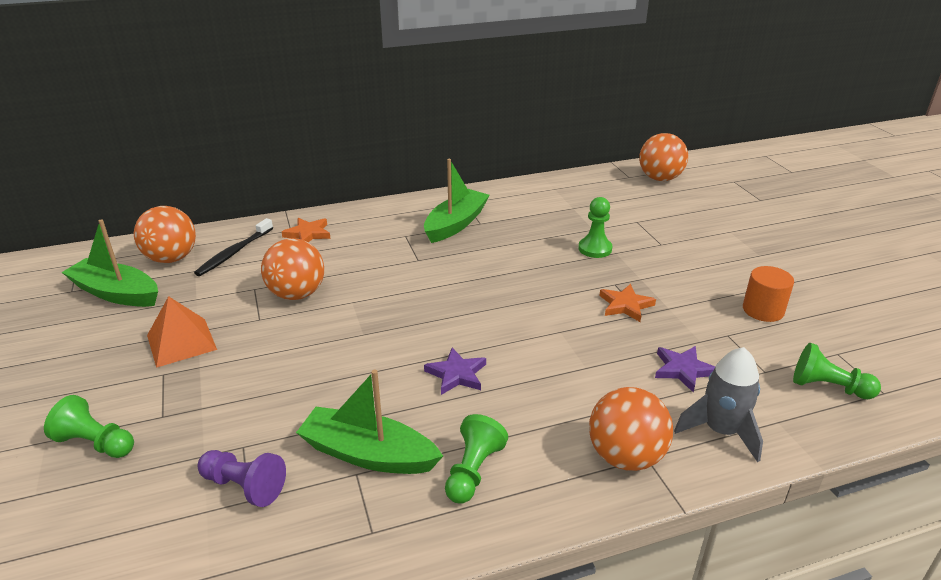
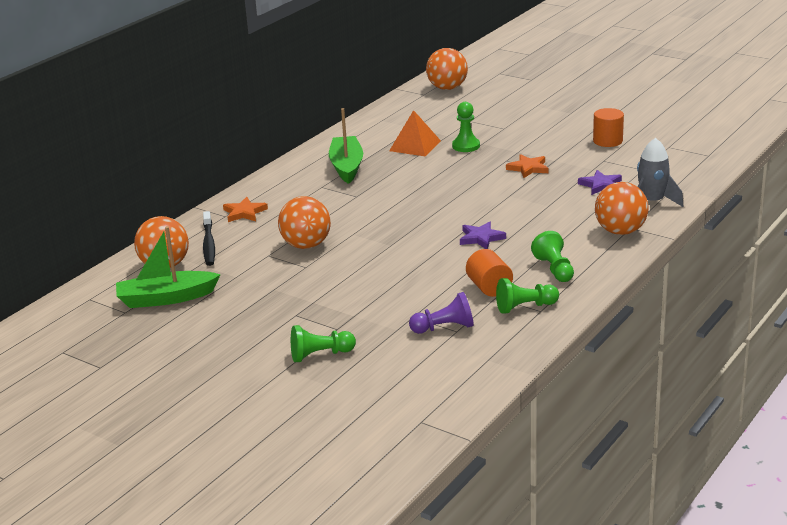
camera: 35 degrees left, 5 degrees down
(181, 342) = (275, 298): orange pyramid -> orange pyramid (415, 145)
(368, 454) = (489, 288): green boat -> orange cylinder
(828, 387) = (680, 163): green pawn -> green pawn (525, 307)

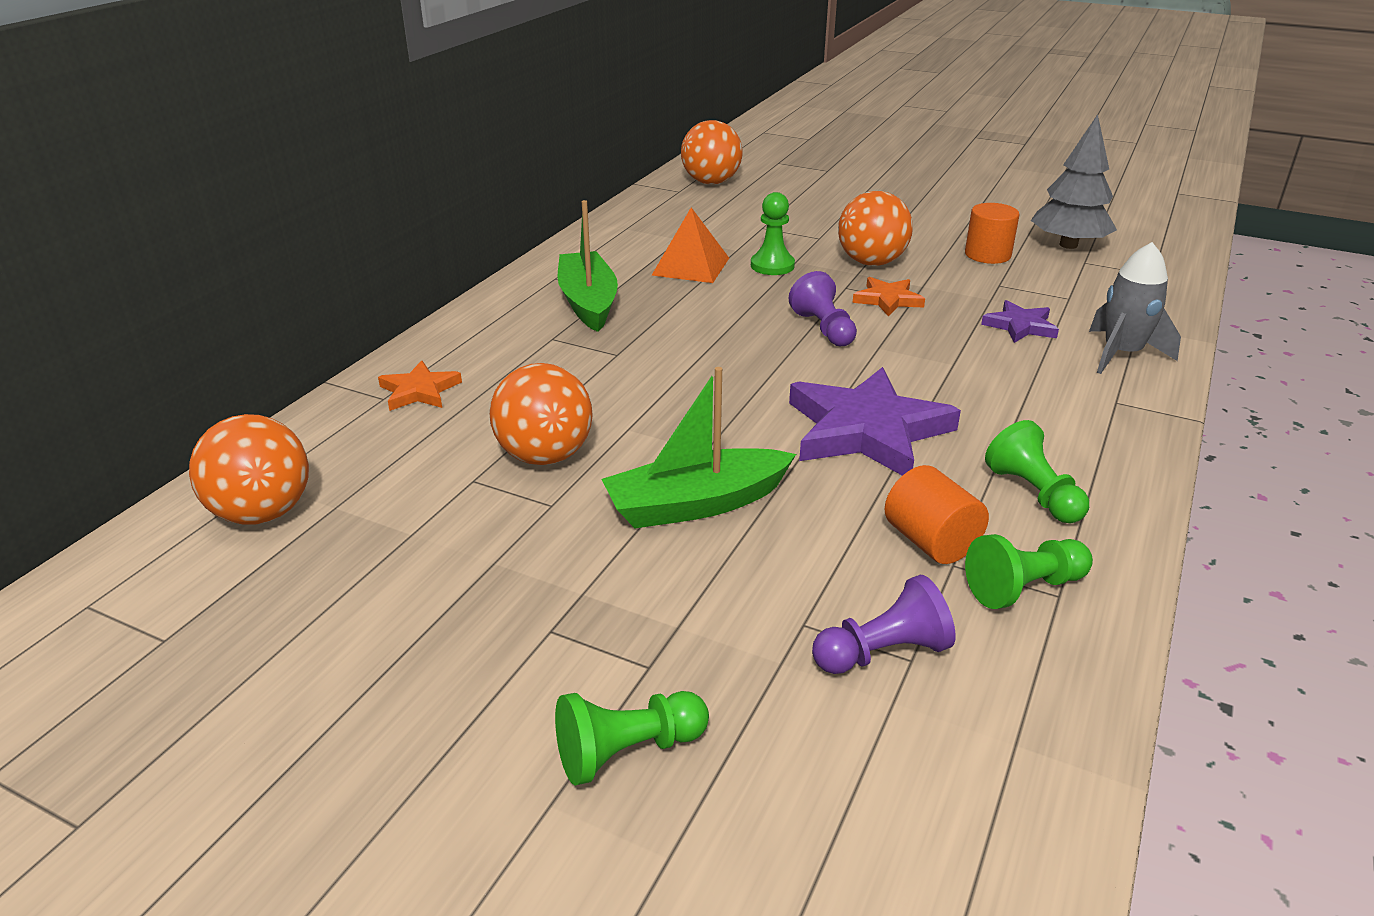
camera: 10 degrees left, 5 degrees up
(166, 298) = (261, 597): green boat -> green boat (696, 504)
(209, 244) = (353, 459): black toothbrush -> none
(481, 184) = (824, 329): none -> purple pawn
(481, 238) = (867, 430): purple star -> purple star, size x1.98
(620, 231) = (1104, 410): orange ball -> orange ball (871, 262)
(665, 135) = (1068, 245): none -> grey tree

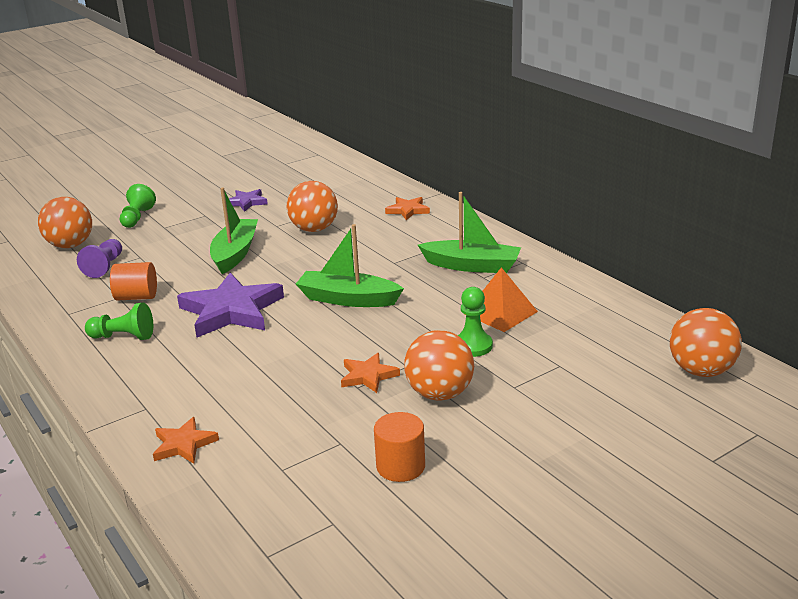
camera: 120 degrees right, 5 degrees down
(263, 513) = (340, 177): orange ball -> orange ball (70, 245)
(748, 356) = (348, 299): none -> green boat
(824, 329) = (353, 335): purple pawn -> none
(1020, 326) = (269, 418): purple star -> purple star (246, 202)
(1024, 588) = (83, 307): green pawn -> none
(1068, 245) = (376, 535): grey tree -> none
(1121, 354) = (184, 444): grey rocket -> orange star

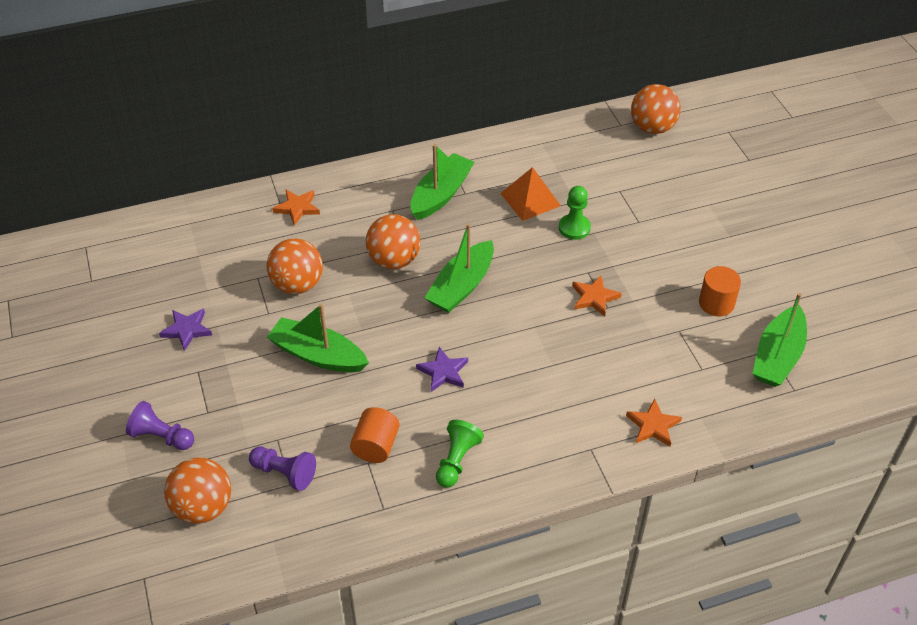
camera: 75 degrees left, 20 degrees up
(137, 218) = (162, 436): green pawn -> purple pawn
(231, 311) = (443, 372): purple star -> purple star, size x0.50
(324, 533) = (777, 356): none -> green boat
(439, 394) = (634, 262): orange ball -> orange ball (394, 260)

